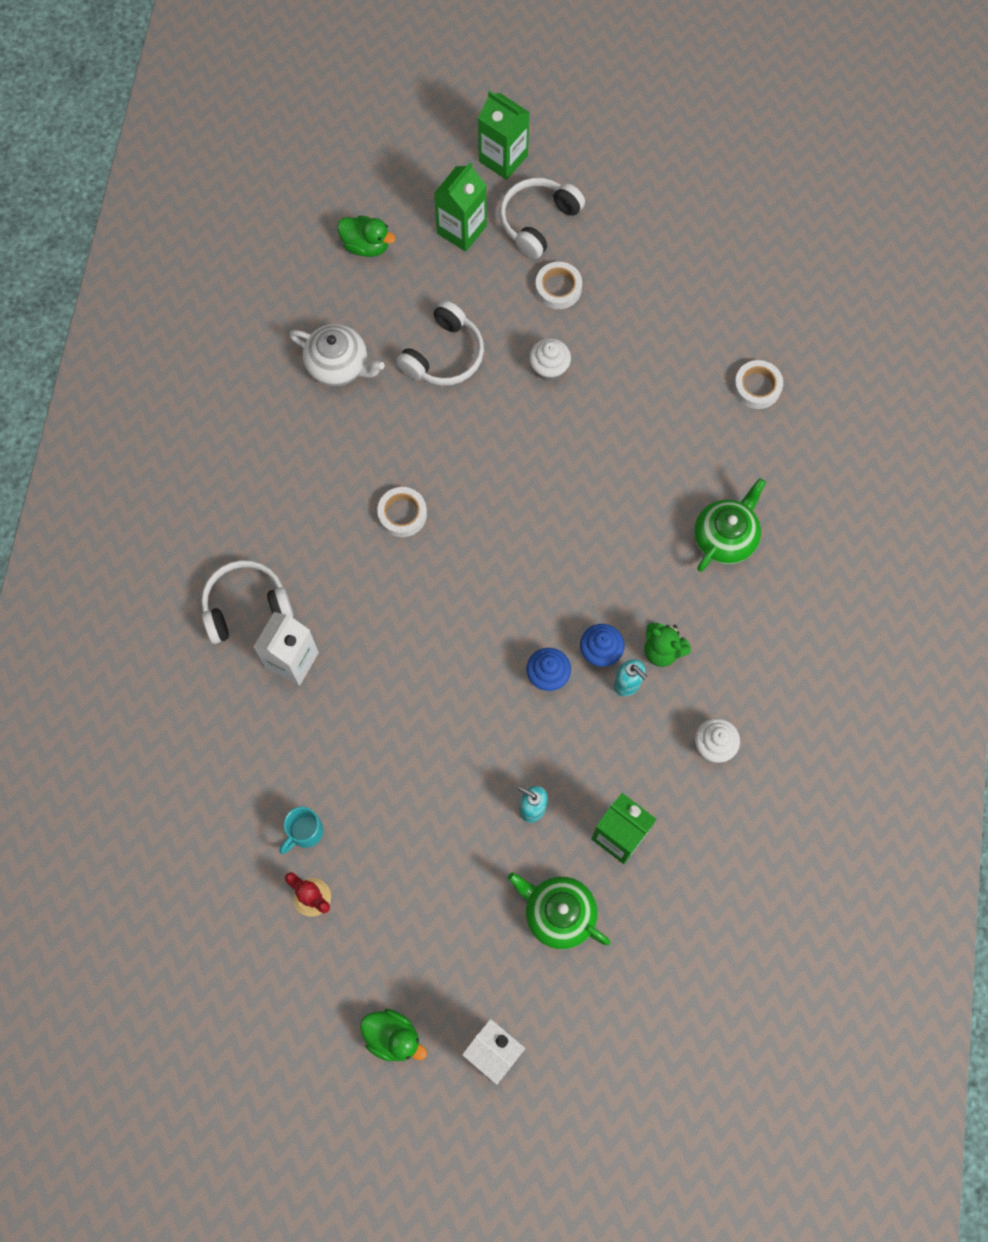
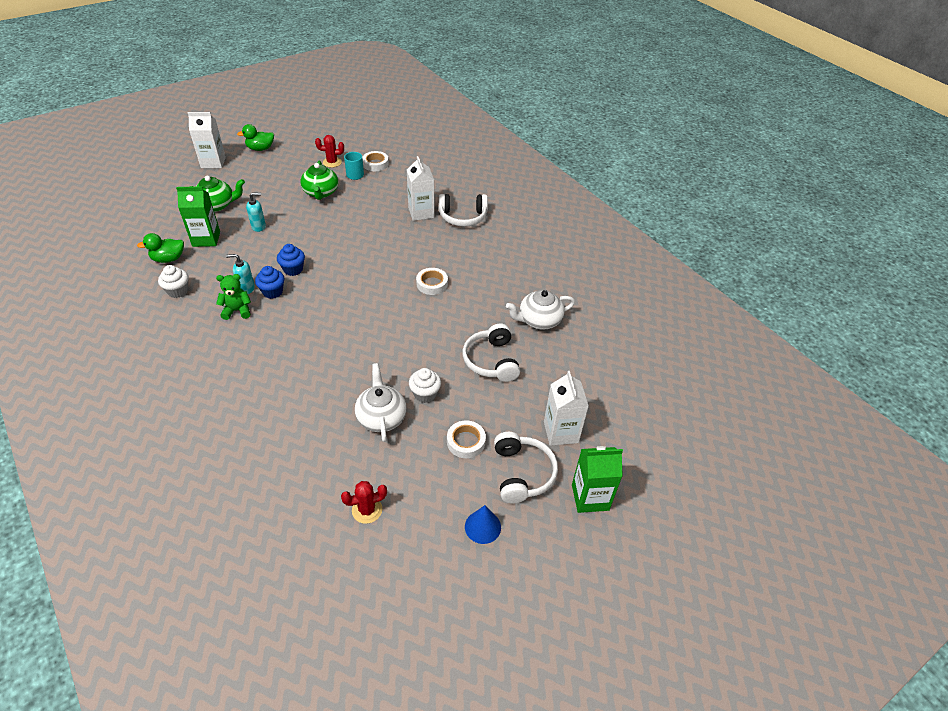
camera: 135 degrees right, 25 degrees down
(246, 606) = (463, 217): white headphones -> white headphones turned 60 degrees clockwise
(366, 245) = (600, 383): green duck -> green duck (168, 259)
(461, 230) = (561, 432): green carton -> white carton
(614, 375) = (381, 417): none -> white teapot
(617, 205) = (482, 526): none -> blue cone
(702, 293) = (367, 510): none -> red cactus
(725, 537) = (237, 379): green teapot -> green teapot (321, 193)
(757, 387) = (277, 475): white tape -> white tape (375, 164)

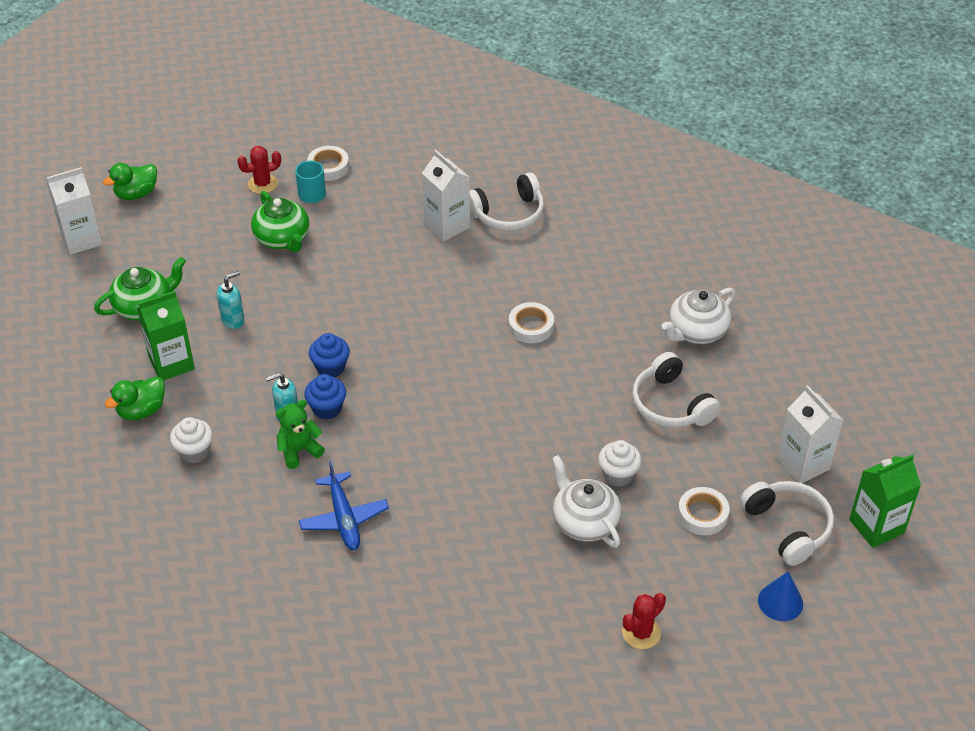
camera: 20 degrees left, 0 degrees up
(231, 360) = (344, 518): none -> blue plane

